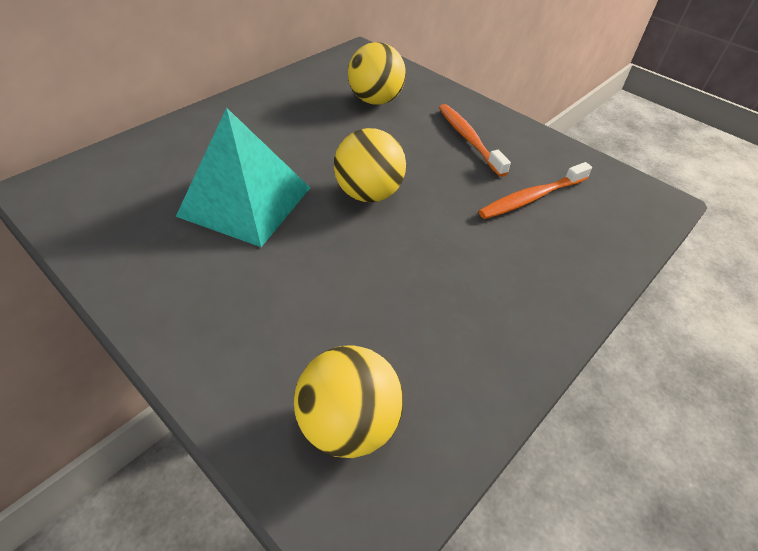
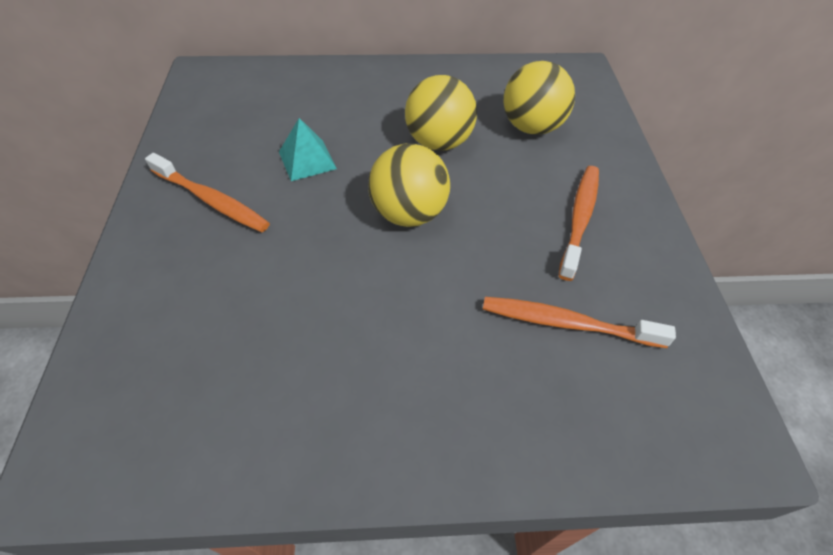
camera: 45 degrees right, 5 degrees up
(203, 274) = (212, 200): none -> orange toothbrush
(245, 201) = (307, 160): turquoise pyramid -> turquoise pyramid, size x0.49
(349, 423) = (154, 390): yellow ball -> yellow ball (438, 142)

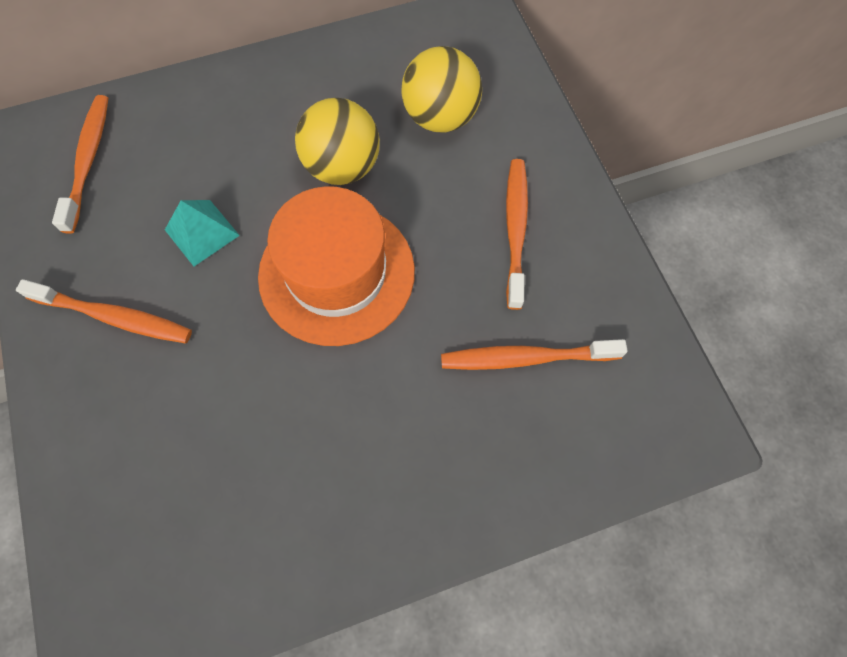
camera: 15 degrees left, 15 degrees up
(241, 97) = (88, 161): none -> orange toothbrush
(408, 213) = (336, 273): yellow ball -> orange hat

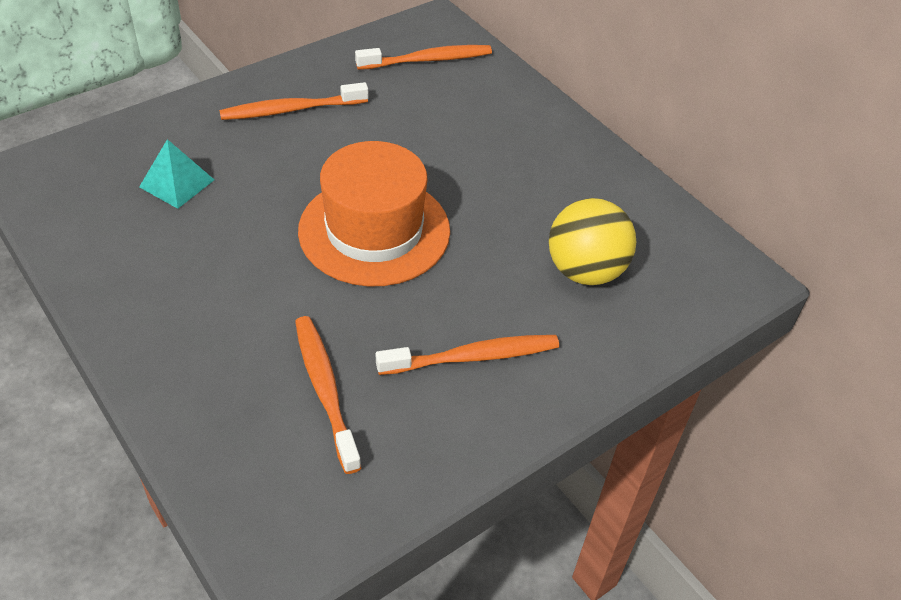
camera: 70 degrees right, 20 degrees down
(114, 317) = (291, 110): orange toothbrush -> orange toothbrush turned 75 degrees clockwise
(202, 232) = (385, 138): turquoise pyramid -> turquoise pyramid (177, 183)
(342, 167) = (490, 210): yellow ball -> none

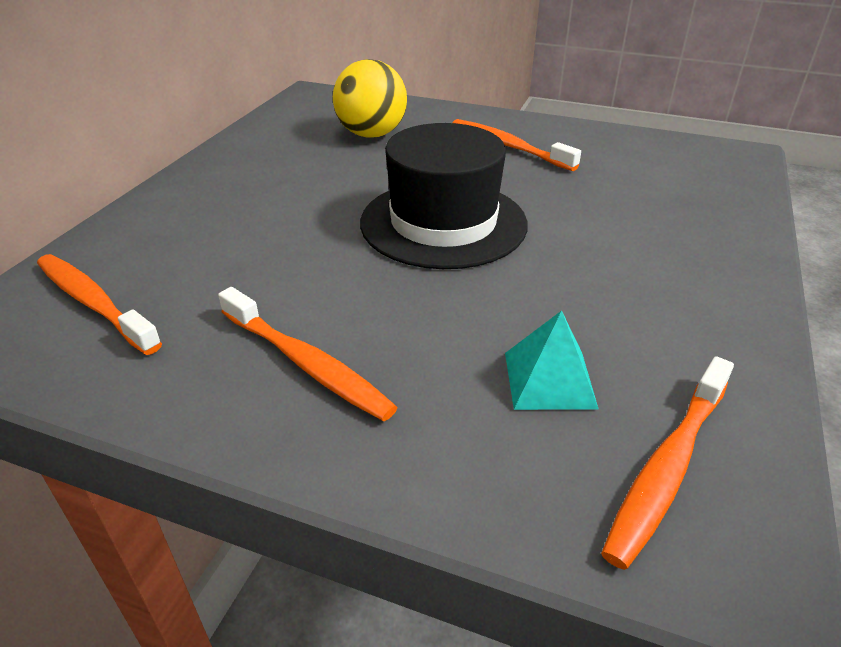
camera: 120 degrees left, 10 degrees down
(325, 389) = (621, 182): orange toothbrush -> orange toothbrush (668, 467)
(374, 230) = (443, 223): orange hat -> black hat

